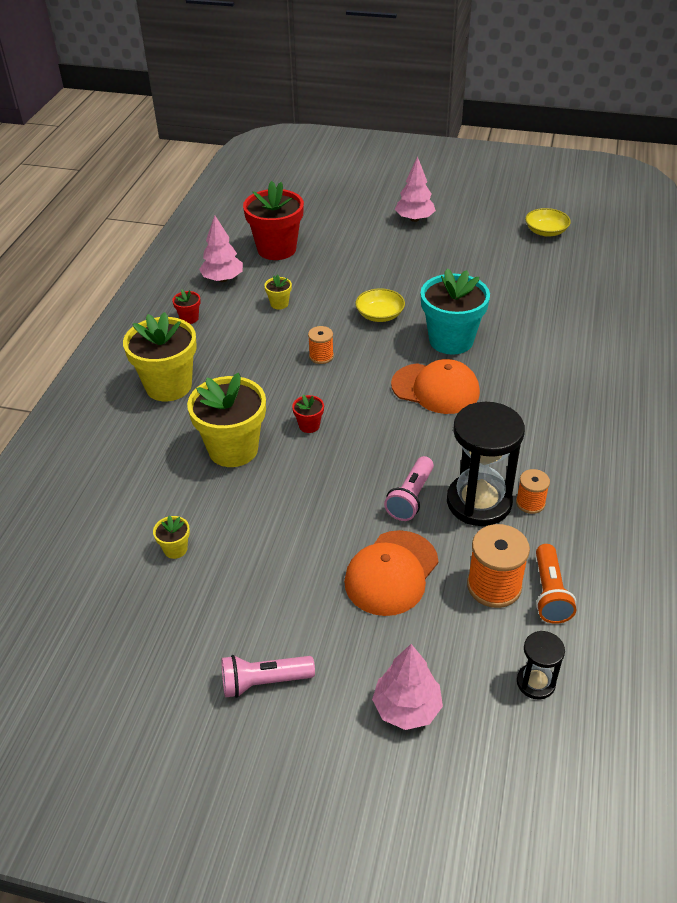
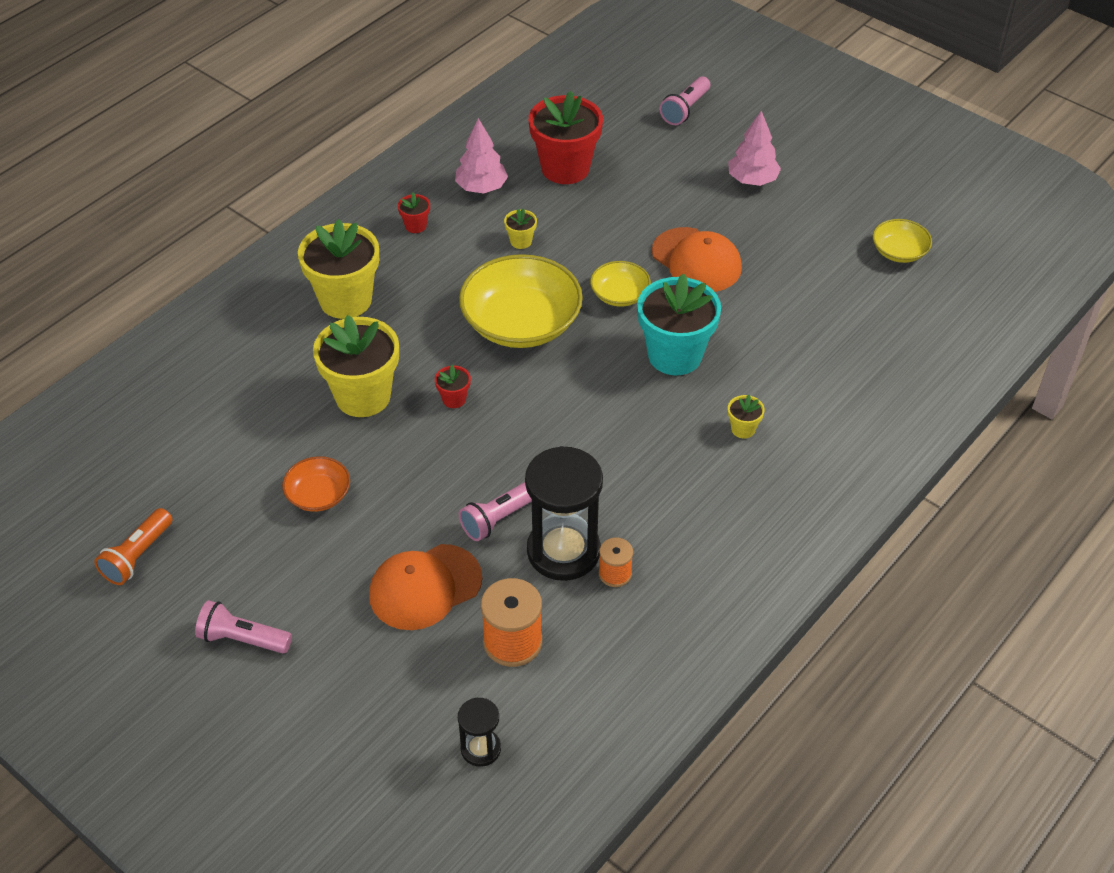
camera: 25 degrees right, 5 degrees up
(175, 549) = (245, 479): yellow flower pot -> yellow flower pot (743, 429)
(249, 537) = (318, 495): none -> orange bowl
(321, 356) = (521, 323): orange spool -> yellow bowl
(334, 191) = (685, 109): none -> pink flashlight
(407, 708) = (348, 718): pink tree -> none
(435, 388) = (614, 407): orange cap -> orange cap (696, 260)
(549, 593) = (561, 672): orange flashlight -> orange flashlight (137, 556)

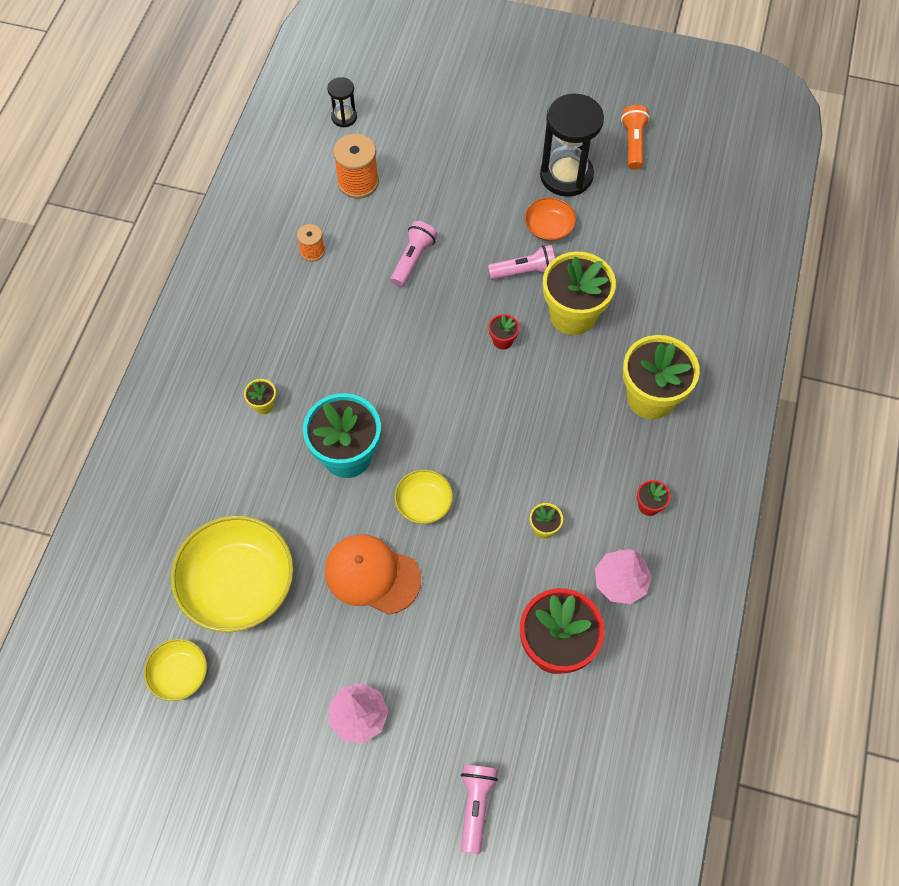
camera: 155 degrees right, 15 degrees up
(242, 639) = (527, 122): pink flashlight -> pink flashlight (524, 272)
(425, 587) = (435, 194): orange cap -> none
(521, 323) = (492, 435): yellow bowl -> yellow bowl (238, 583)
(563, 551) = (355, 253): black hourglass -> black hourglass (566, 175)

